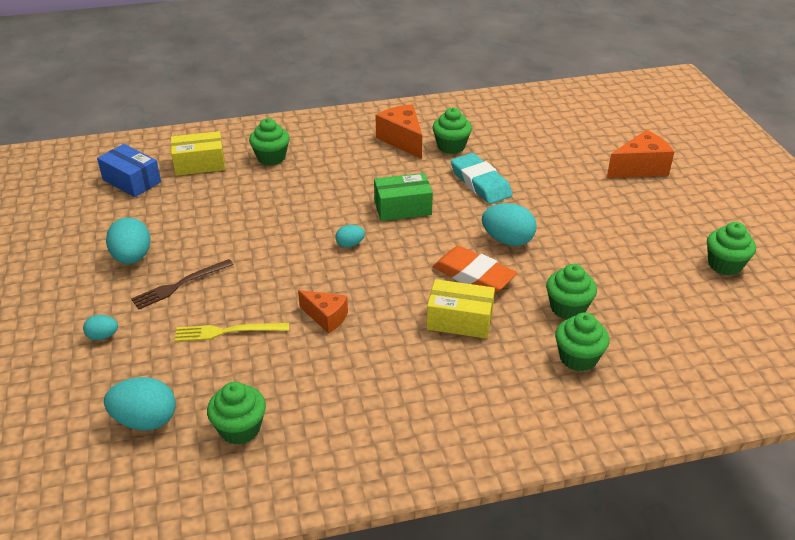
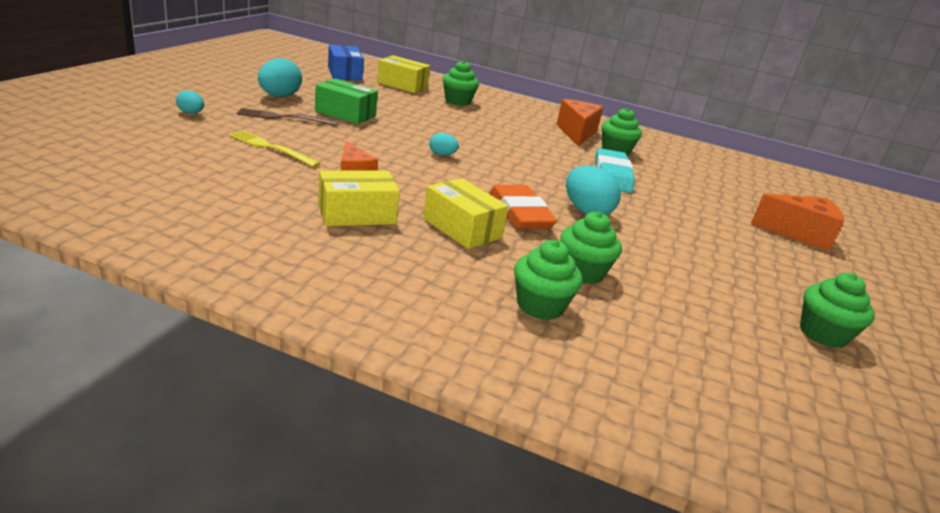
camera: 30 degrees right, 10 degrees down
(145, 420) = (131, 154): turquoise egg -> none
(240, 429) = (178, 189): green cupcake -> none
(383, 358) = (357, 214): none -> yellow box
(402, 208) = (519, 158): green box -> green box (345, 114)

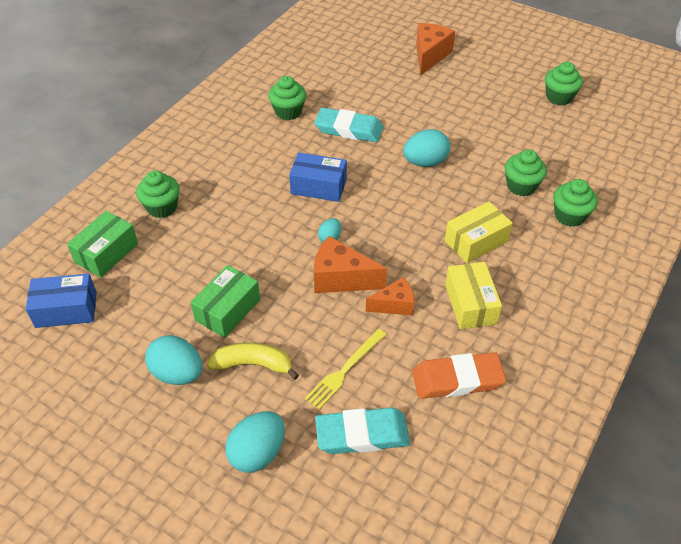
camera: 75 degrees left, 20 degrees up
(191, 113) = (257, 453): turquoise egg -> turquoise egg, size x1.85
(192, 148) = (362, 434): none -> turquoise eraser
(284, 118) = (253, 364): brown fork -> yellow banana
(402, 85) = (106, 253): yellow box -> green box
(513, 156) = (318, 186): none -> blue box
(520, 213) = (440, 203): orange eraser -> orange eraser (457, 379)
(577, 133) = (245, 128): orange cheese -> orange cheese (341, 278)

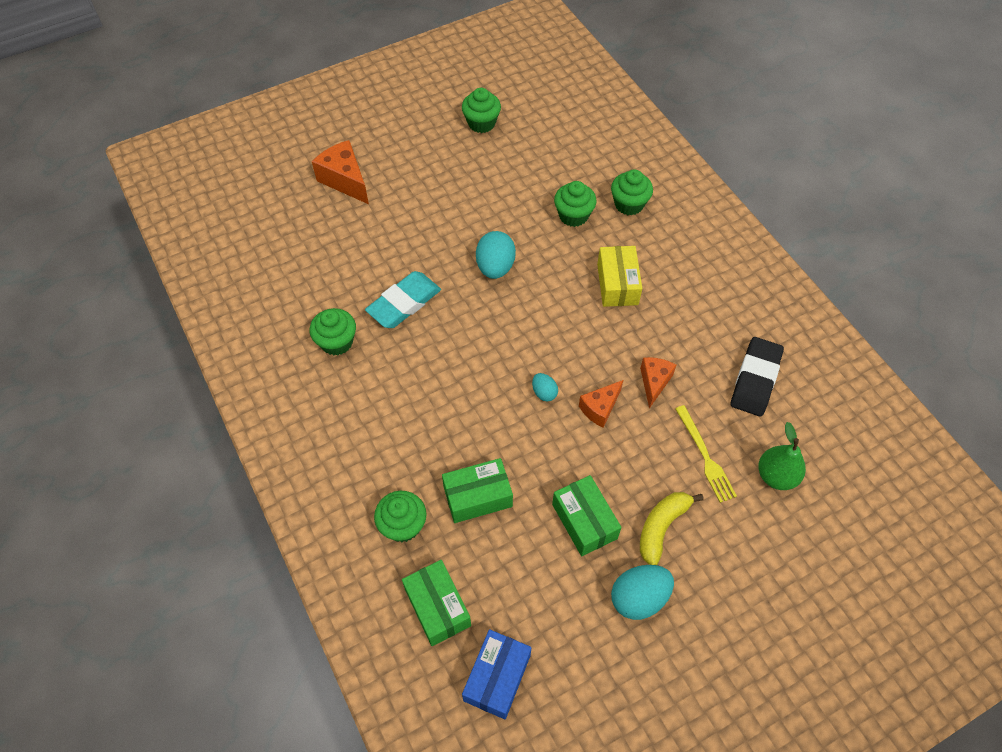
camera: 60 degrees left, 10 degrees up
(210, 237) = (477, 496): none -> green box
(257, 453) = (758, 566): turquoise egg -> none
(318, 186) = (468, 368): blue box -> none
(341, 278) = (600, 408): orange cheese -> orange cheese, size x0.65
(362, 434) = (776, 476): turquoise eraser -> green pear
(457, 379) = (755, 379): orange eraser -> black eraser
(470, 304) = (684, 327): yellow box -> none

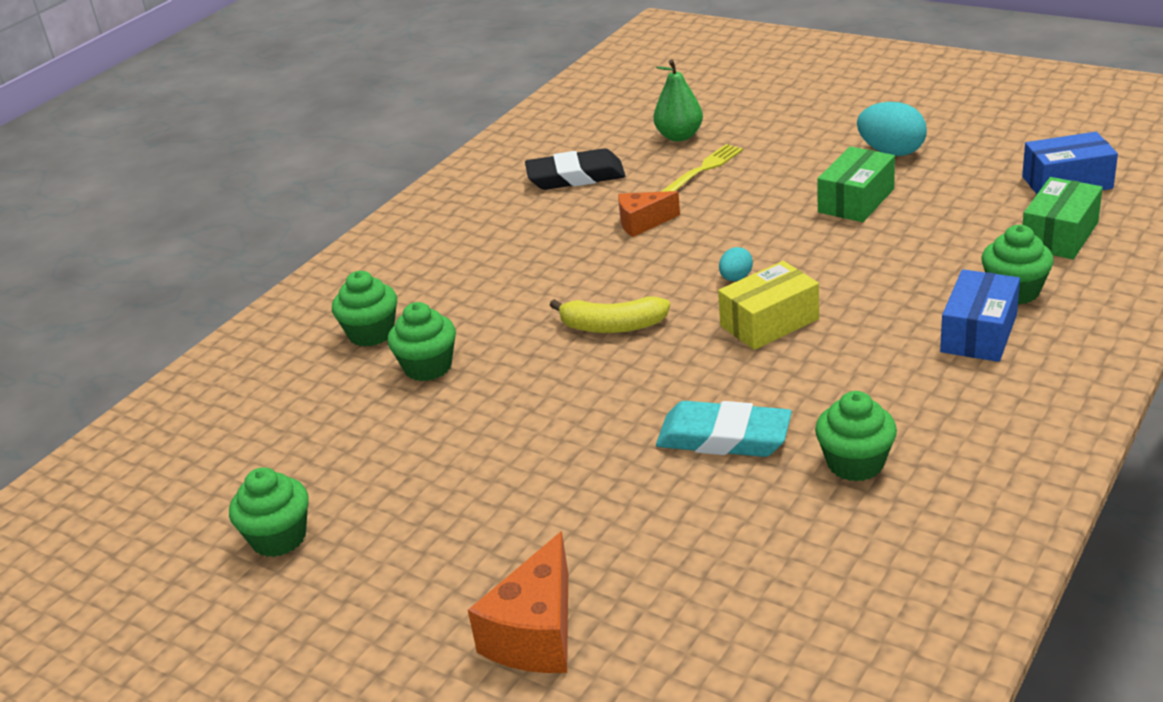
camera: 115 degrees left, 25 degrees down
(382, 473) = (979, 333): none -> blue box
(477, 496) = (916, 264): green box -> none
(495, 267) = (581, 390): turquoise egg -> none
(600, 408) = (714, 240): orange cheese -> none
(617, 284) = (522, 292): yellow box -> yellow box (769, 322)
(661, 527) = (807, 165): yellow banana -> yellow banana (612, 326)

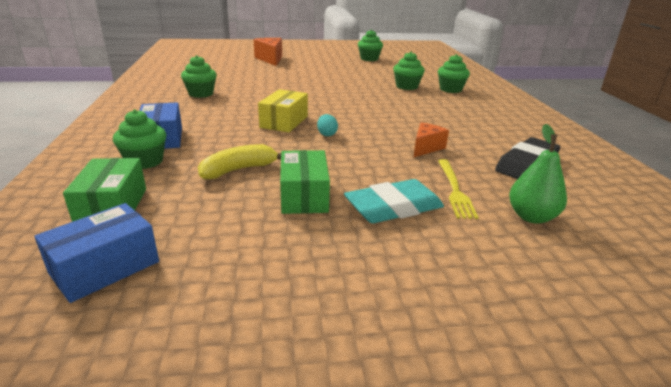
camera: 135 degrees right, 5 degrees down
(612, 326) = (357, 108): yellow banana -> yellow banana (238, 170)
(724, 437) = (261, 91): turquoise eraser -> turquoise eraser (393, 207)
(891, 152) = (319, 256): turquoise egg -> none

